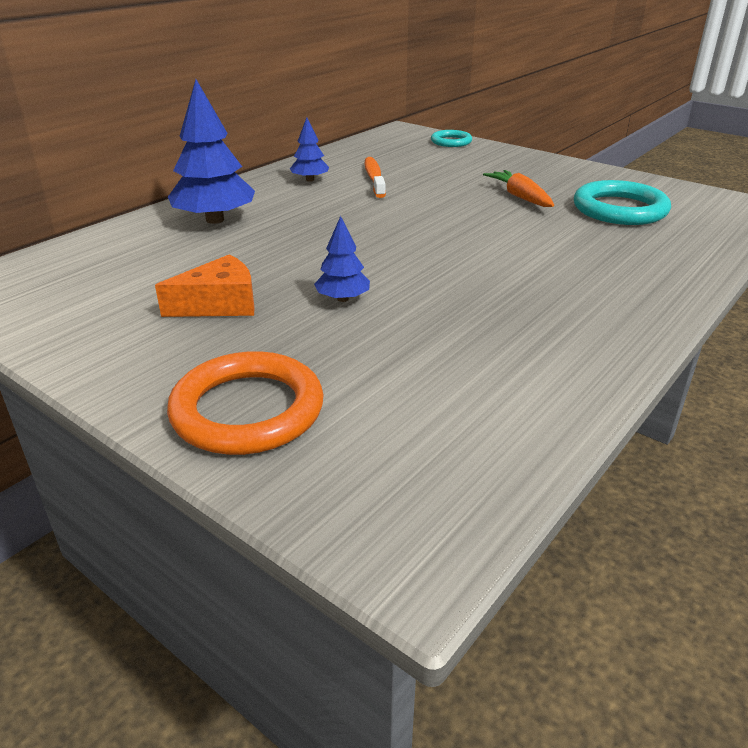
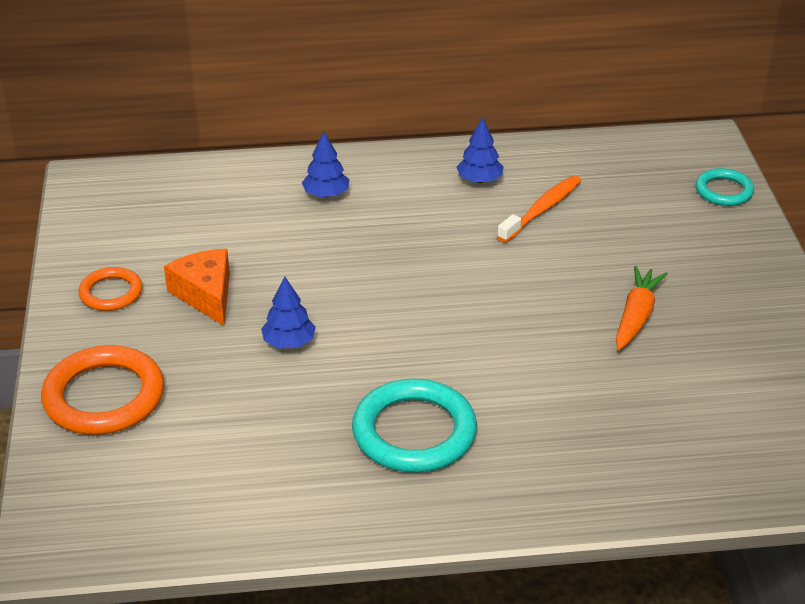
camera: 45 degrees right, 5 degrees up
(123, 341) = (111, 293): none -> orange ring
(215, 220) = (326, 194): blue tree -> blue tree, size x0.53
(219, 304) = (205, 294): orange cheese -> orange cheese turned 135 degrees counterclockwise
(619, 209) = (705, 392): turquoise ring -> turquoise ring (414, 432)

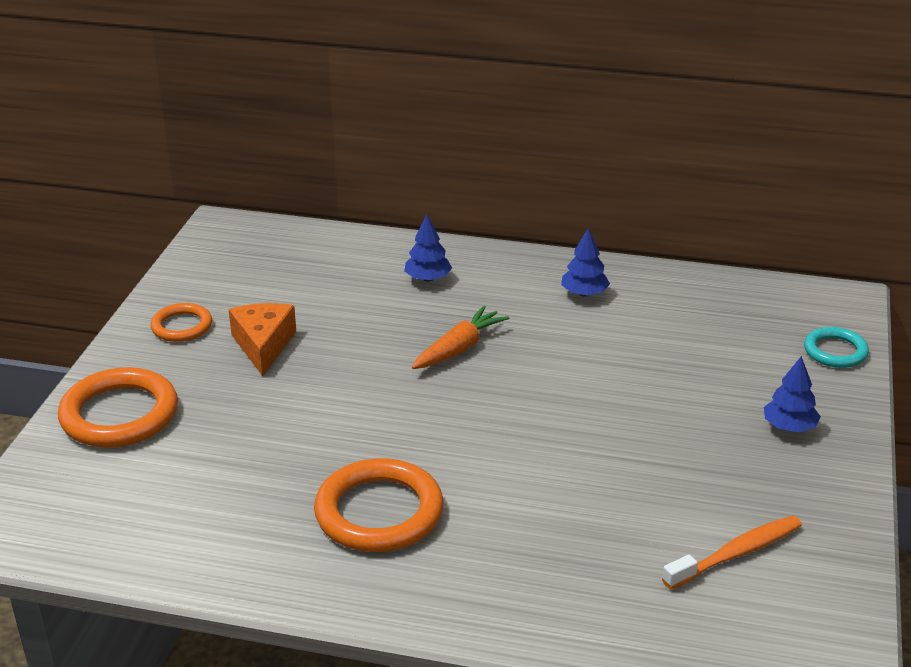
camera: 20 degrees right, 5 degrees down
(289, 342) = (312, 403): blue tree -> blue tree (789, 427)
(414, 432) = (379, 512): turquoise ring -> orange ring
(542, 209) = (631, 332): orange toothbrush -> orange toothbrush (736, 553)
(636, 316) = (669, 453): orange carrot -> orange carrot (459, 348)

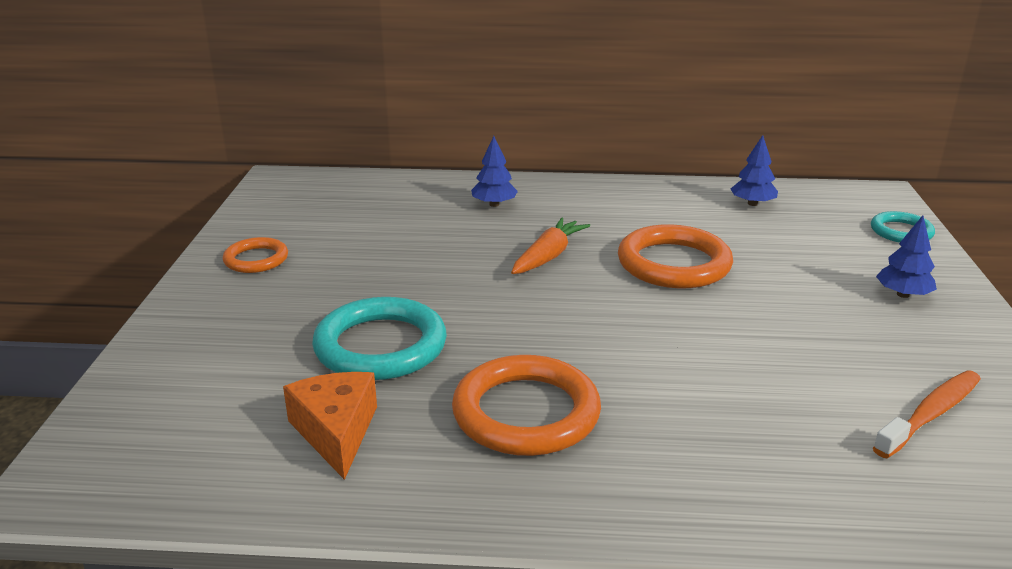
camera: 10 degrees left, 5 degrees down
(119, 414) = (201, 343): orange ring -> orange ring (674, 264)
(263, 345) = (347, 269): orange cheese -> orange cheese (336, 432)
(273, 433) = (380, 346): none -> turquoise ring
(584, 293) = (647, 205): blue tree -> blue tree (752, 204)

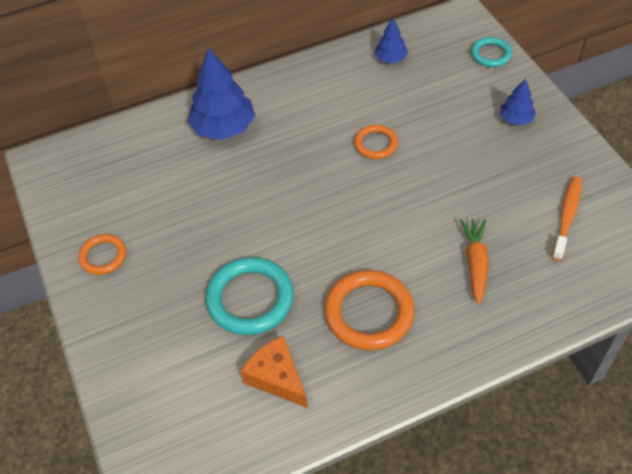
camera: 25 degrees left, 25 degrees up
(494, 204) = (223, 127): blue tree -> blue tree, size x1.89
(548, 256) = (295, 169): orange carrot -> orange carrot (475, 263)
(674, 264) = (375, 144): orange ring -> orange ring, size x0.57

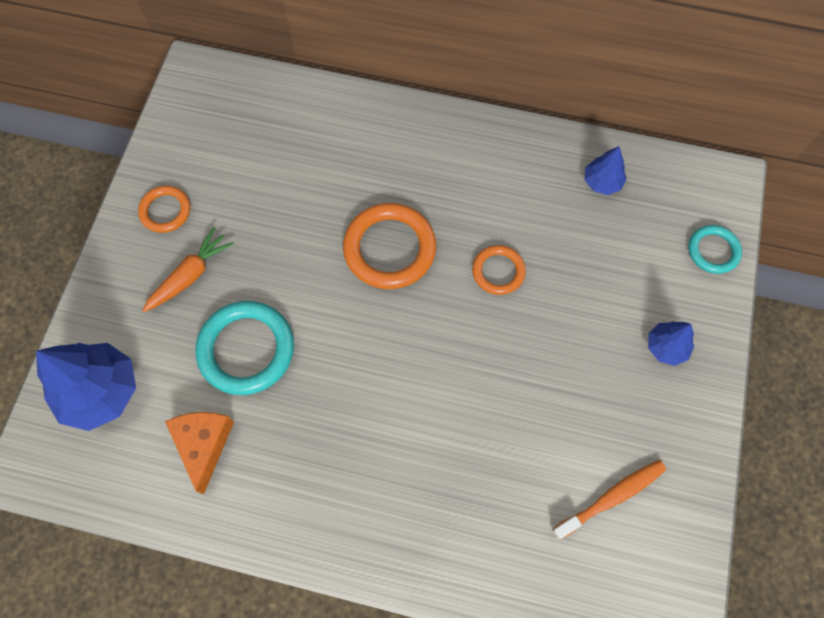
camera: 35 degrees right, 15 degrees up
(223, 127) = (373, 148): blue tree -> blue tree (100, 391)
(369, 313) = (333, 446): orange ring -> orange ring (389, 249)
(475, 263) = (474, 474): orange carrot -> orange carrot (190, 275)

